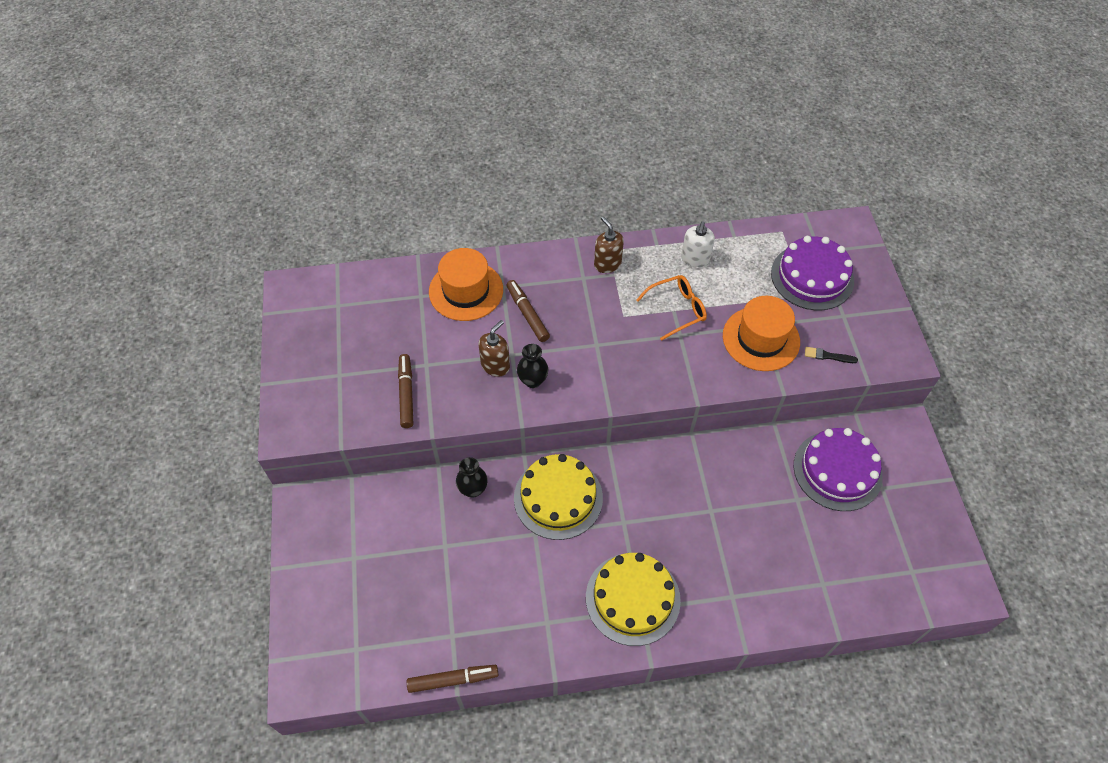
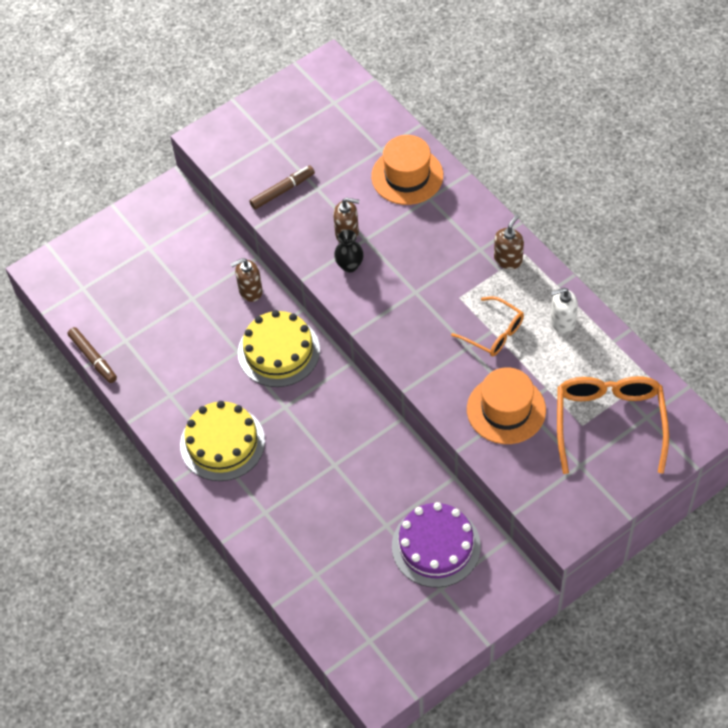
camera: 65 degrees right, 0 degrees up
(473, 489) = (250, 291): black vase -> brown soap dispenser
(527, 314) = (413, 229): brown marker -> none
(812, 277) = (609, 423): purple cake -> orange glasses
(828, 356) = (523, 469): black brush -> none

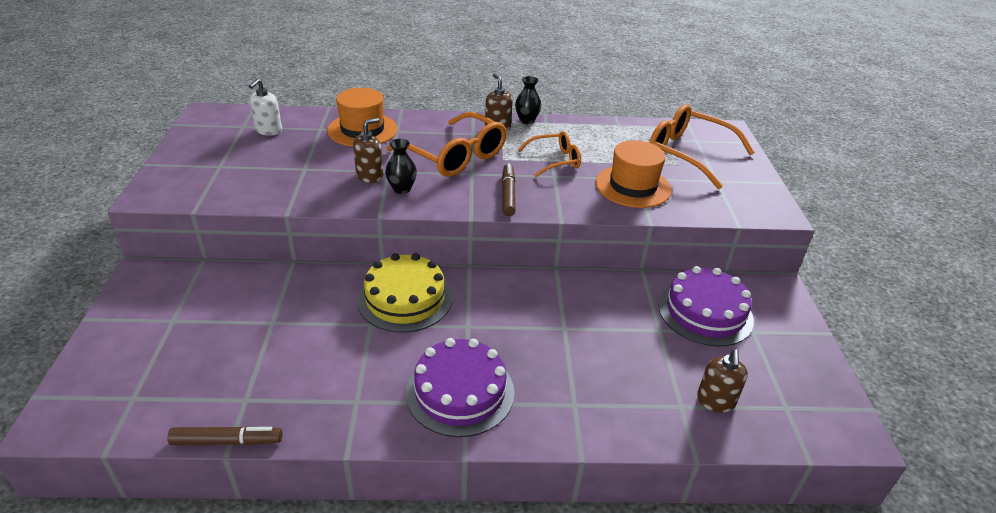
camera: 60 degrees left, 20 degrees down
(222, 443) = (460, 392): yellow cake -> purple cake
(250, 291) = (320, 282): brown soap dispenser -> brown soap dispenser (715, 401)
(282, 191) = (276, 184): brown marker -> brown marker (508, 194)
(430, 263) = (455, 156): none -> orange glasses
(545, 271) = (527, 120): none -> black vase
(562, 322) = (579, 133): white soap dispenser -> white soap dispenser (268, 130)

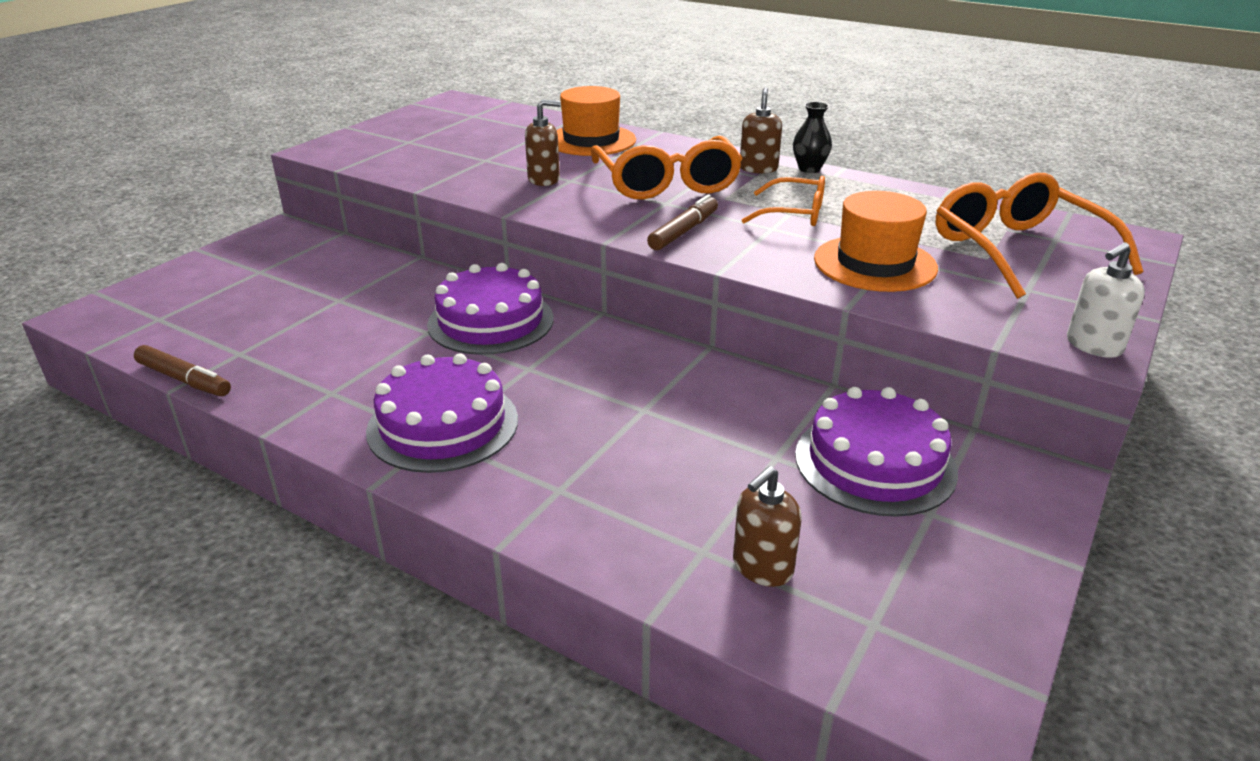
camera: 35 degrees right, 5 degrees down
(268, 130) = (493, 123): white soap dispenser -> white soap dispenser (1093, 345)
(402, 189) = (563, 198): black vase -> none
(405, 299) = (491, 321): yellow cake -> purple cake

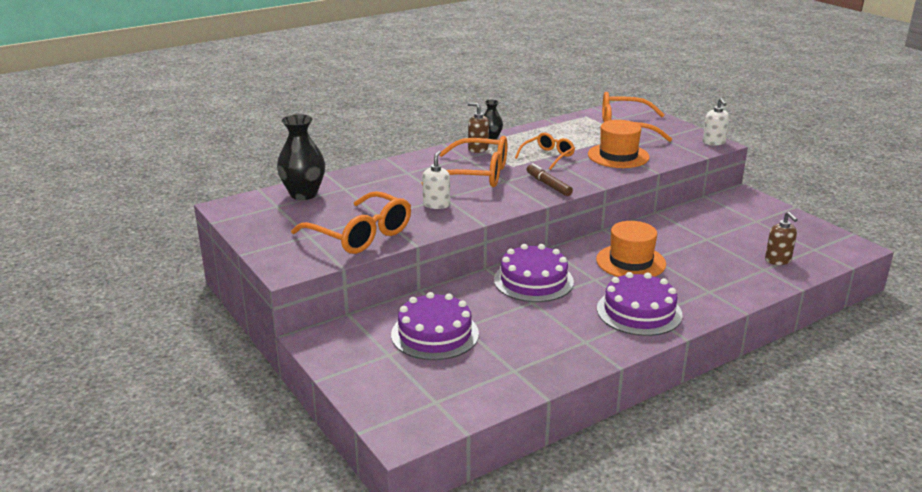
camera: 65 degrees left, 5 degrees down
(184, 379) = (537, 392): brown marker -> none
(426, 161) = (360, 235): none -> orange glasses
(513, 119) = (303, 194): none -> black vase
(544, 180) = (436, 204): brown soap dispenser -> white soap dispenser
(591, 140) = (380, 179): orange hat -> orange hat (631, 262)
(875, 462) = (719, 221): purple cake -> purple cake (435, 334)

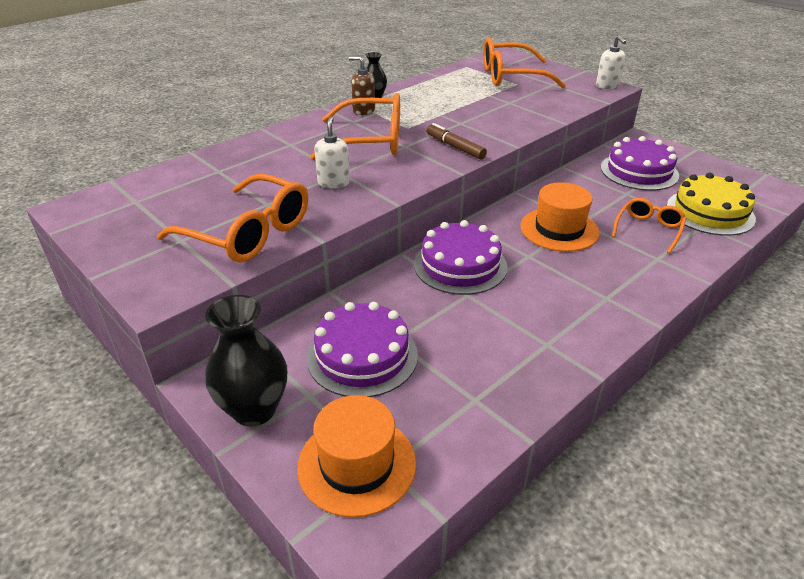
camera: 10 degrees left, 10 degrees up
(303, 194) = (168, 182): black vase -> black vase (254, 409)
(548, 156) = (442, 113): orange glasses -> orange glasses (648, 229)
(618, 156) = (517, 107): orange hat -> orange hat (357, 464)
(639, 312) = (593, 294): purple cake -> purple cake (639, 171)
(778, 260) = (710, 212): brown soap dispenser -> yellow cake

